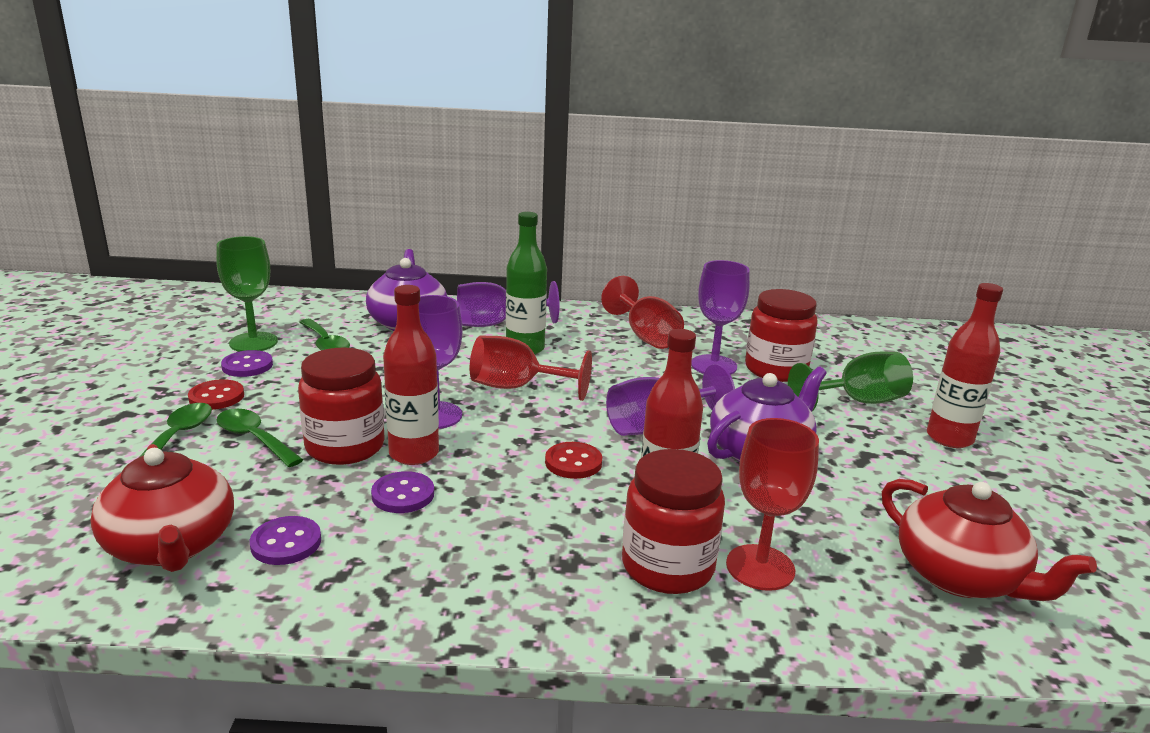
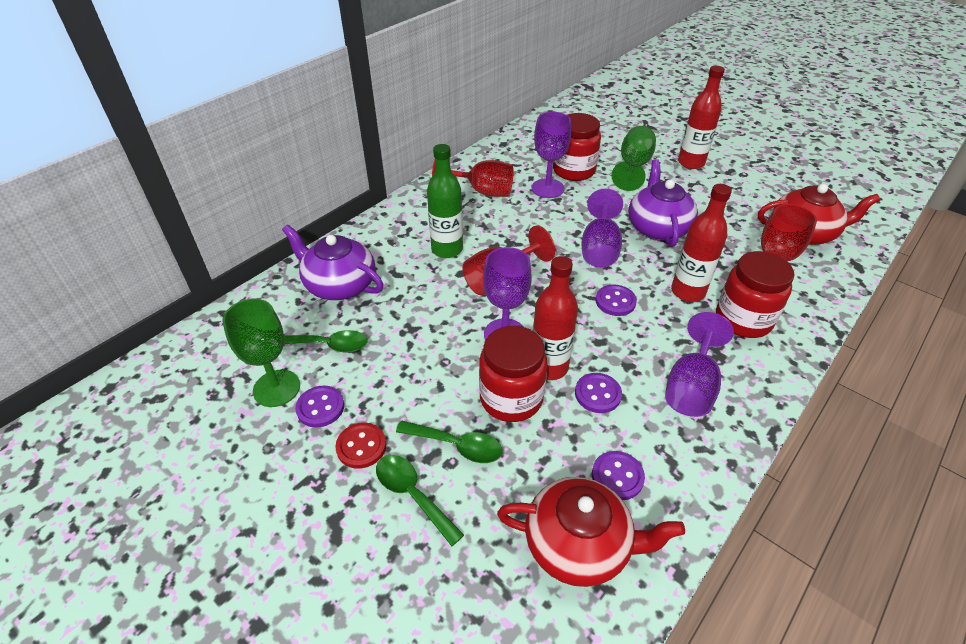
camera: 50 degrees left, 20 degrees up
(254, 439) = (456, 445): green spoon -> green spoon turned 150 degrees counterclockwise
(495, 324) = (392, 244): purple goblet -> purple goblet (691, 387)
(573, 462) = (615, 301): red button -> purple button

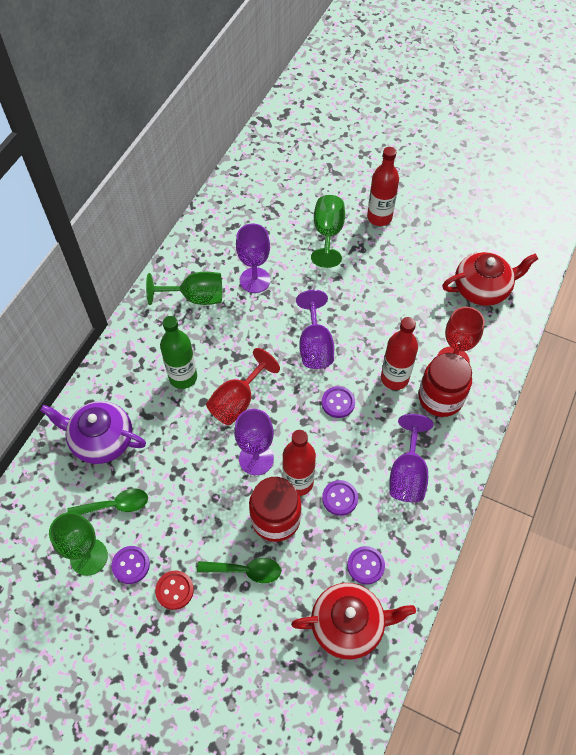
camera: 15 degrees left, 15 degrees up
(413, 495) = (225, 619): green spoon -> none
(482, 191) = (195, 297): red goblet -> green goblet
(574, 170) = (274, 251): red jar -> none
(657, 227) = (360, 309): purple teapot -> none

